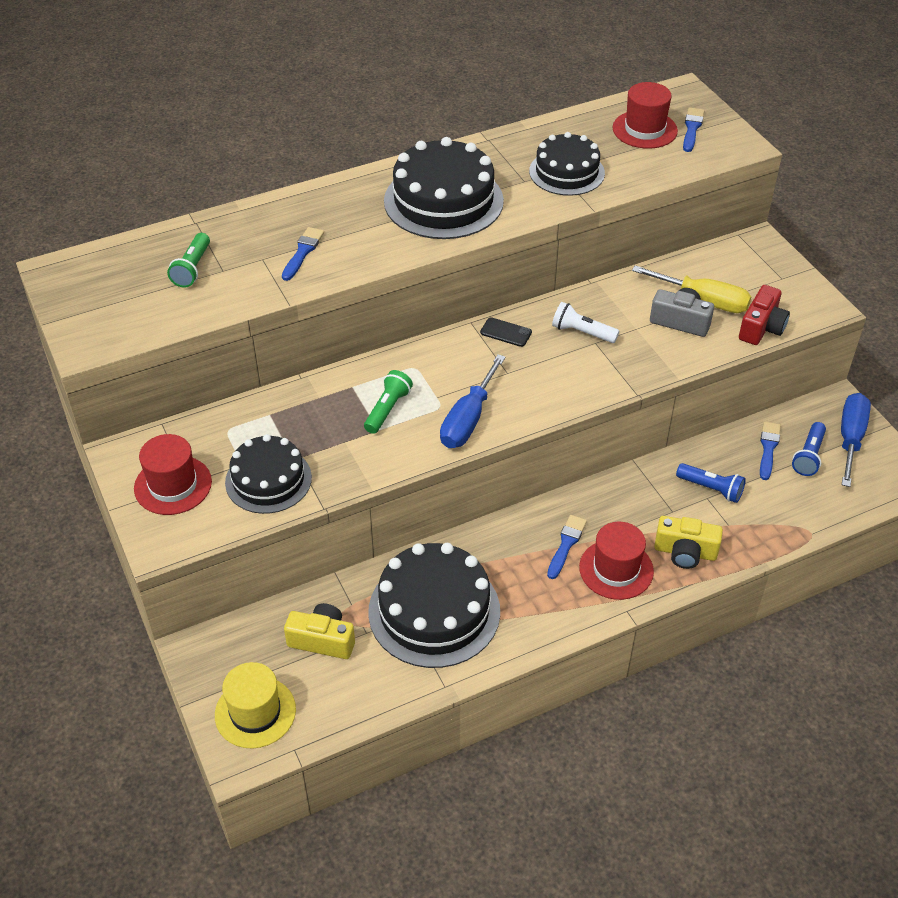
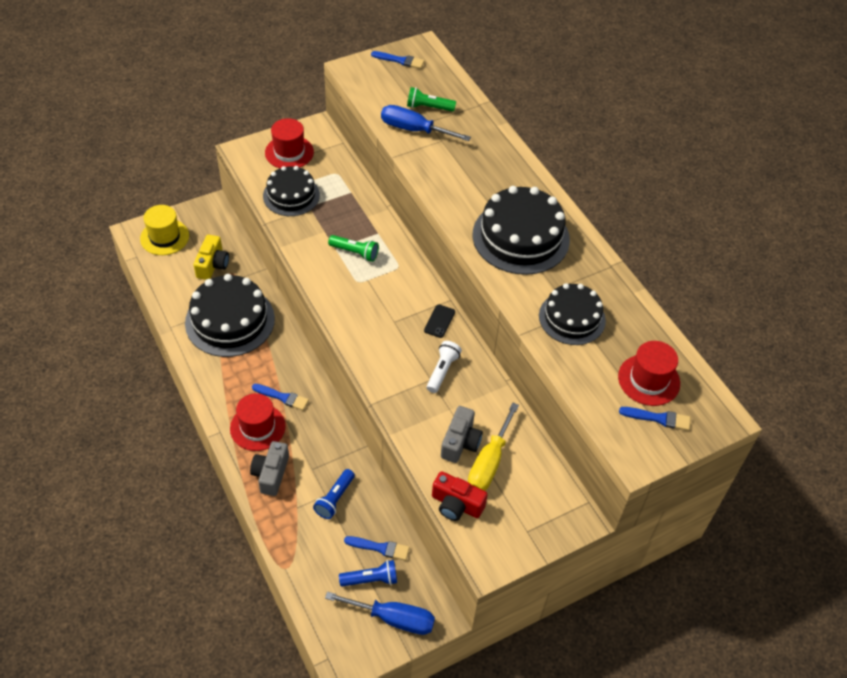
camera: 85 degrees right, 5 degrees up
(303, 252) = (450, 160): blue brush -> blue brush (400, 60)
(468, 419) = (344, 297): blue screwdriver -> blue screwdriver (414, 130)
(685, 552) = (271, 474): yellow camera -> grey camera
(808, 456) = (371, 579): blue flashlight -> blue flashlight turned 150 degrees clockwise

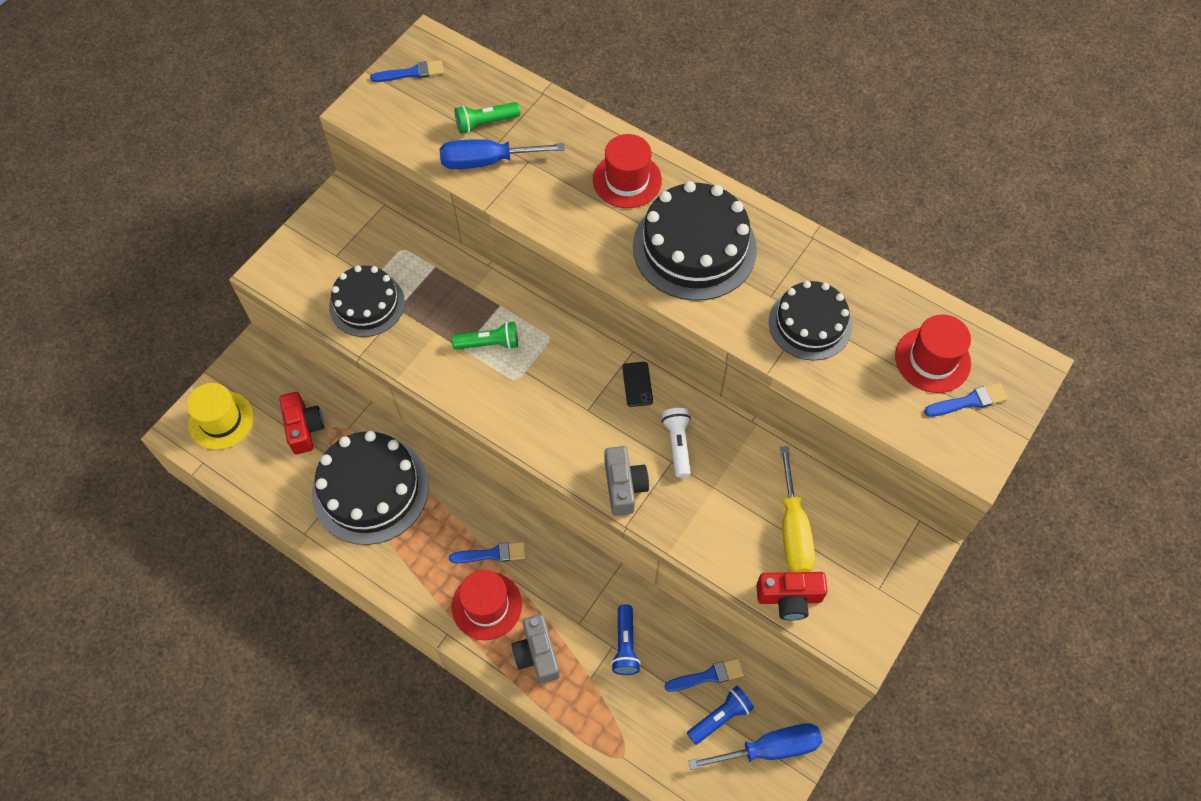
camera: 25 degrees left, 10 degrees up
(212, 265) = (304, 428): yellow camera -> red camera
(289, 152) = (328, 247): red hat -> red hat (627, 180)
(460, 442) = (749, 521): grey camera -> grey camera (624, 486)

